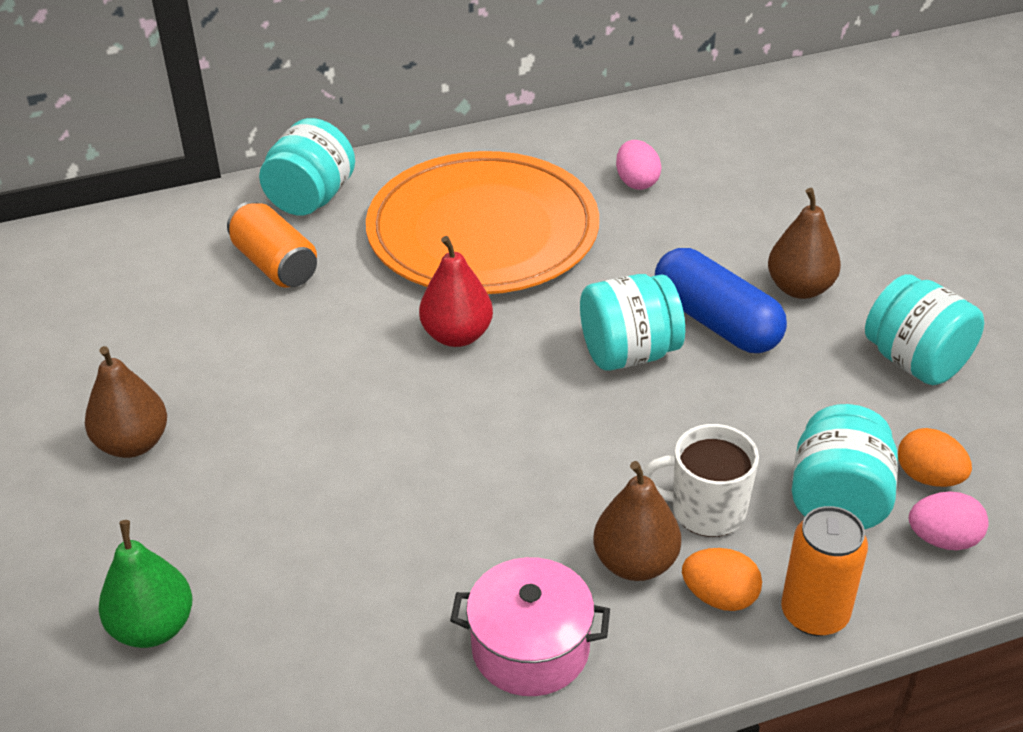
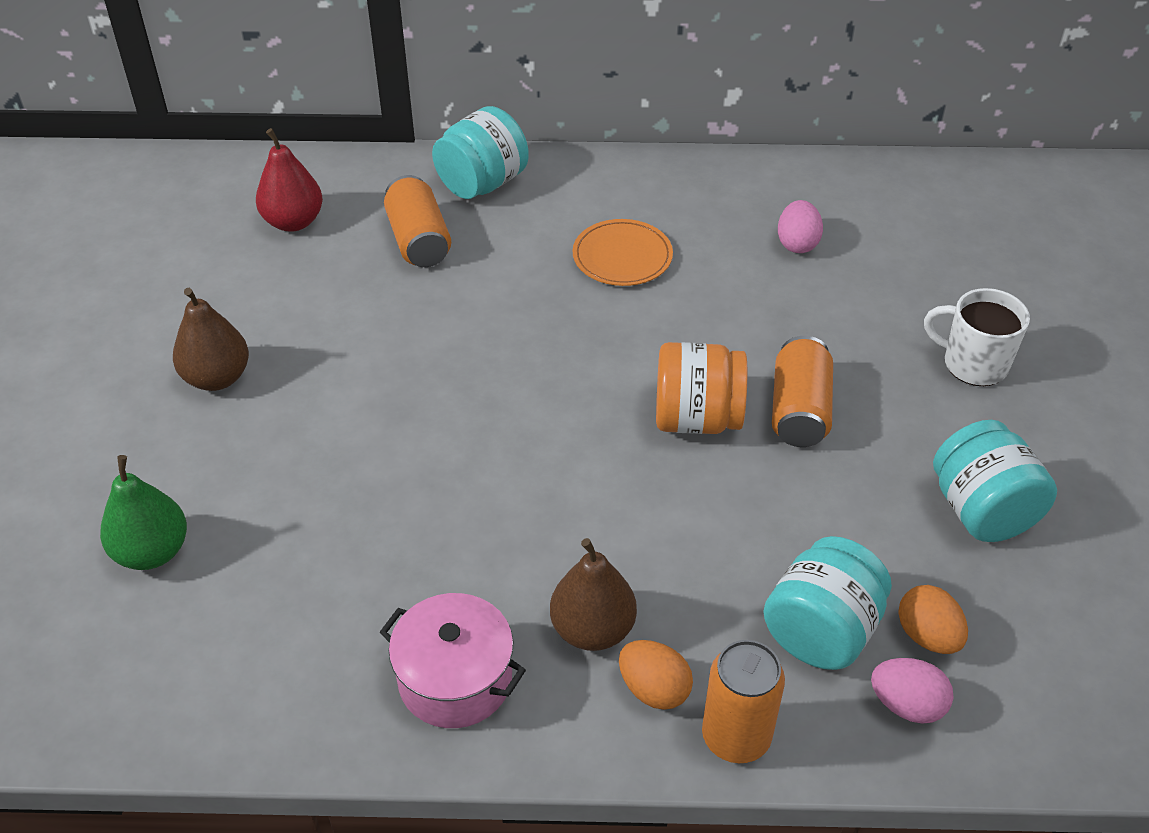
camera: 20 degrees right, 5 degrees up
(457, 335) = (545, 355): red pear -> red pear (293, 222)
(483, 231) = (622, 256): orange plate -> orange plate, size x0.43
(629, 353) = (696, 418): turquoise jar -> orange jar
(706, 510) = (686, 599): white mug -> white mug (973, 364)
(716, 322) = (799, 410): blue capsule -> orange can
(800, 288) = (903, 399): brown pear -> none

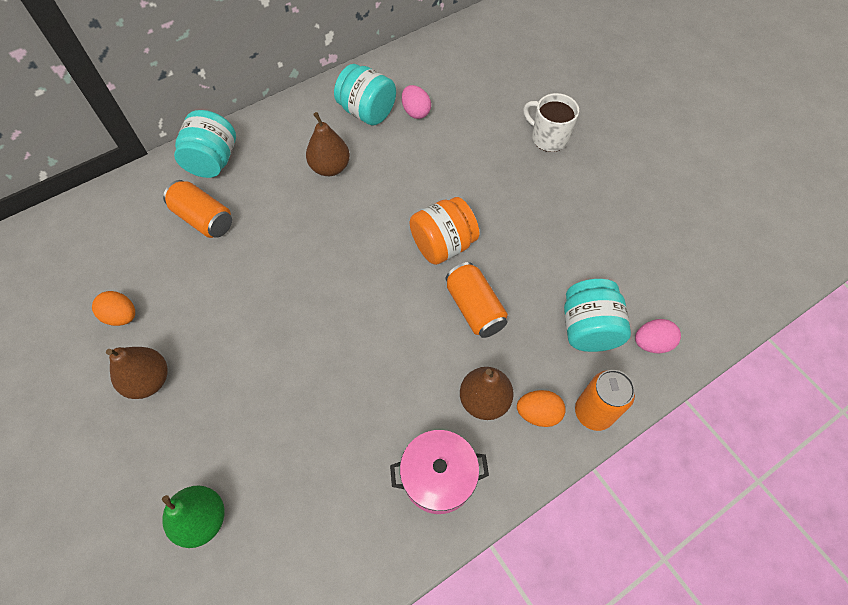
camera: 35 degrees left, 15 degrees up
(293, 222) = (112, 247): red pear -> none
(622, 256) = (330, 167): orange plate -> brown pear
(799, 410) = (489, 211): orange can -> orange can (474, 308)
(927, 636) = (634, 300): orange egg -> orange egg (121, 316)
(973, 364) = (548, 138): white mug -> white mug turned 45 degrees clockwise
(982, 510) = (609, 218): turquoise jar -> turquoise jar (367, 112)

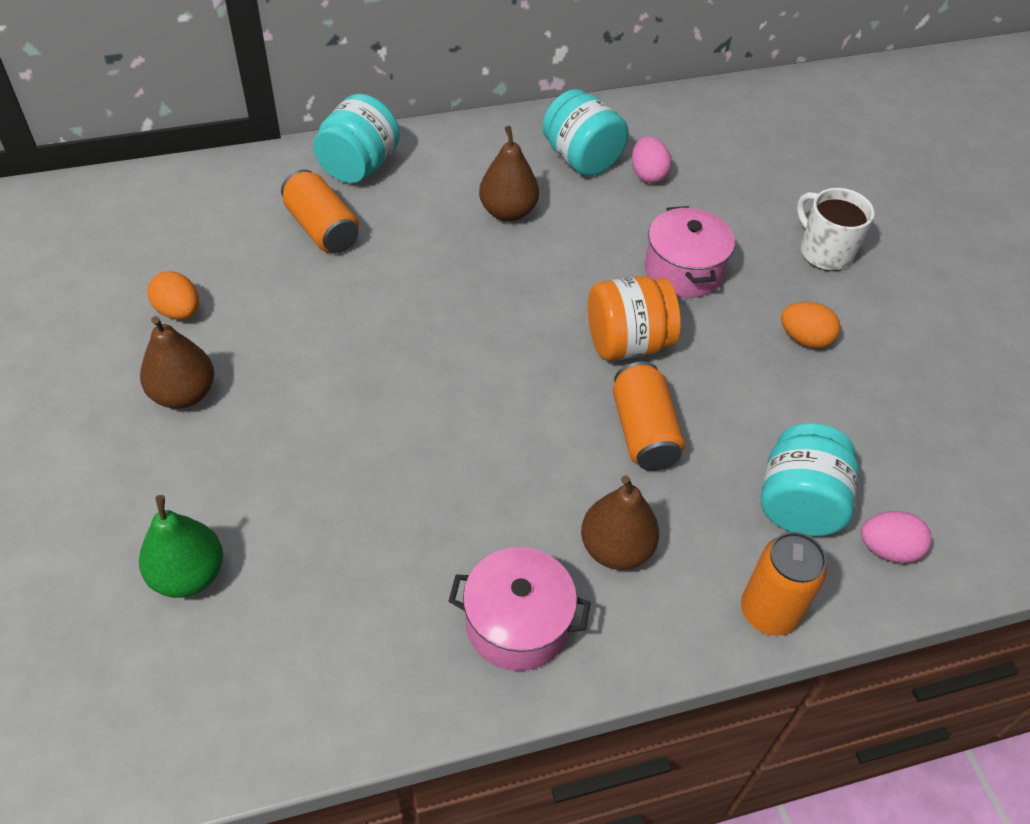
camera: 15 degrees right, 10 degrees down
(462, 178) = (683, 270): none -> pink pot
(538, 413) = (687, 588): orange egg -> orange egg (804, 339)

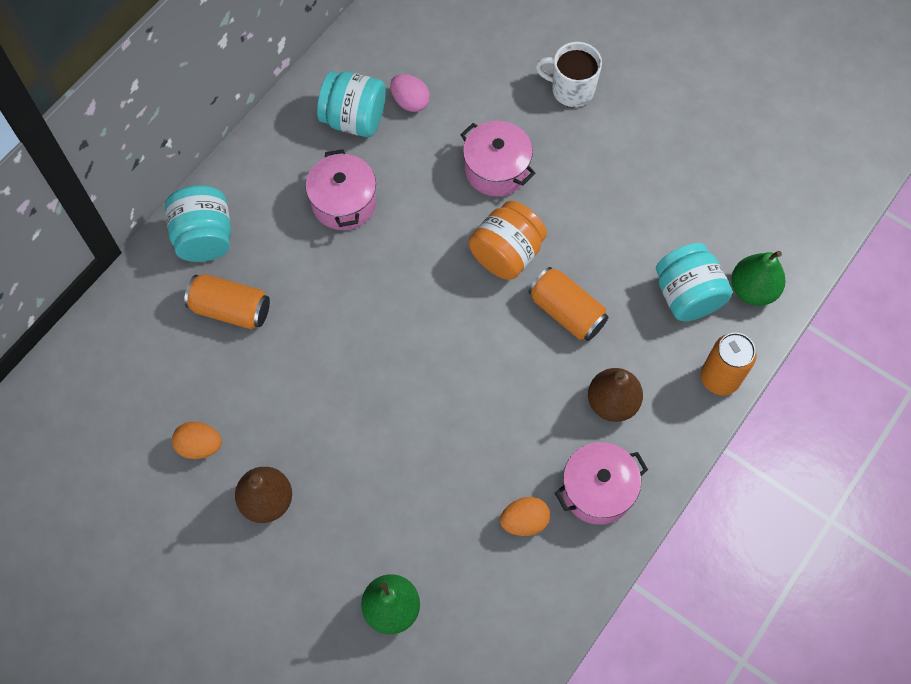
camera: 35 degrees left, 15 degrees up
(508, 212) = (344, 202): brown pear -> pink pot
(804, 339) = (608, 171): orange egg -> orange egg (524, 521)
(887, 549) = (752, 290): pink egg -> green pear

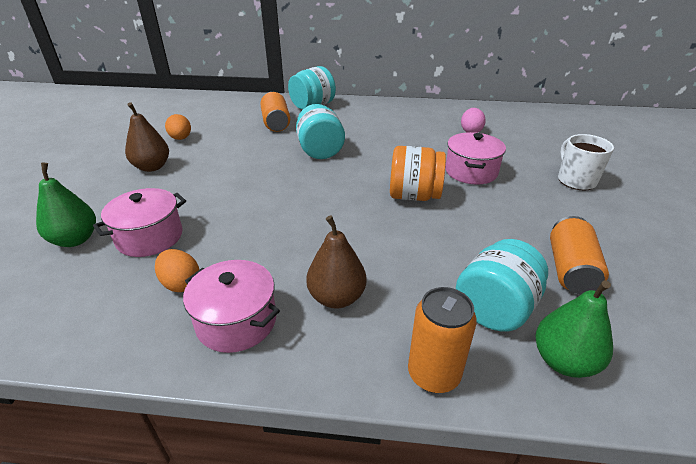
camera: 60 degrees right, 30 degrees down
(344, 202) = (378, 132): pink pot -> pink pot (150, 237)
(354, 119) = (434, 120): turquoise jar -> turquoise jar (320, 151)
(566, 312) = (398, 239): orange can -> orange can (570, 269)

